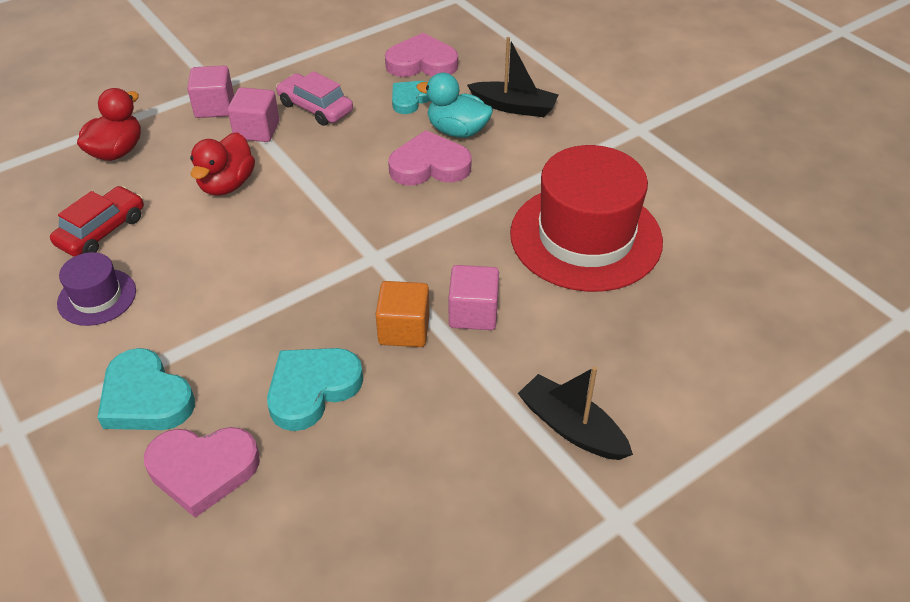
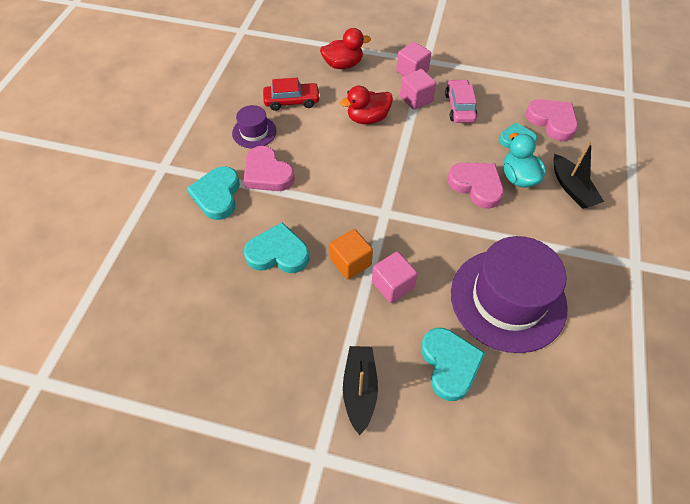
camera: 50 degrees right, 10 degrees up
(203, 470) = (198, 248): pink heart -> pink heart (267, 173)
(585, 237) = (508, 299): red hat -> purple hat
(613, 331) = (449, 364): none -> turquoise heart

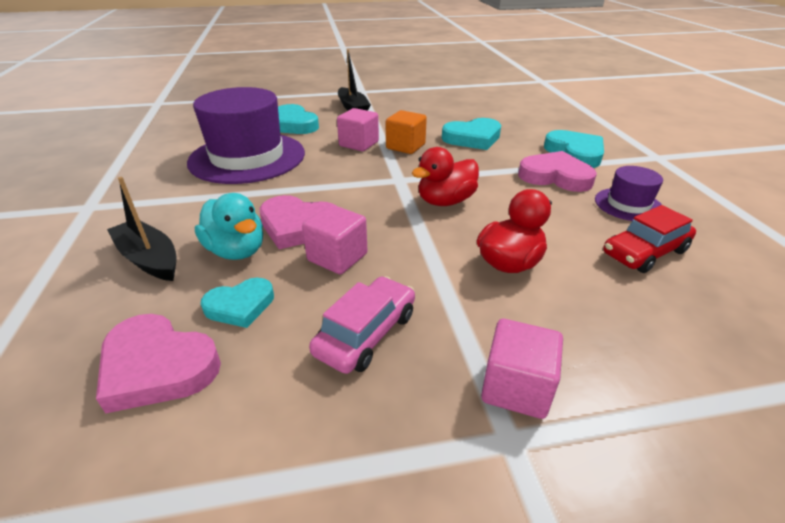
camera: 155 degrees right, 20 degrees down
(343, 65) = (664, 349): red duck -> red duck (445, 201)
(416, 99) = (459, 322): pink cube -> pink cube (337, 257)
(460, 107) = (366, 333): pink car -> pink car turned 120 degrees counterclockwise

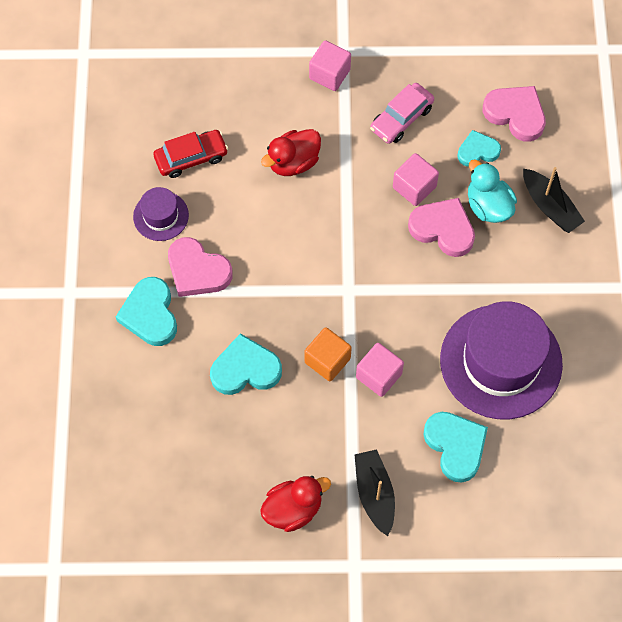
camera: 170 degrees left, 30 degrees up
(445, 201) = (315, 245): red duck -> red duck (293, 509)

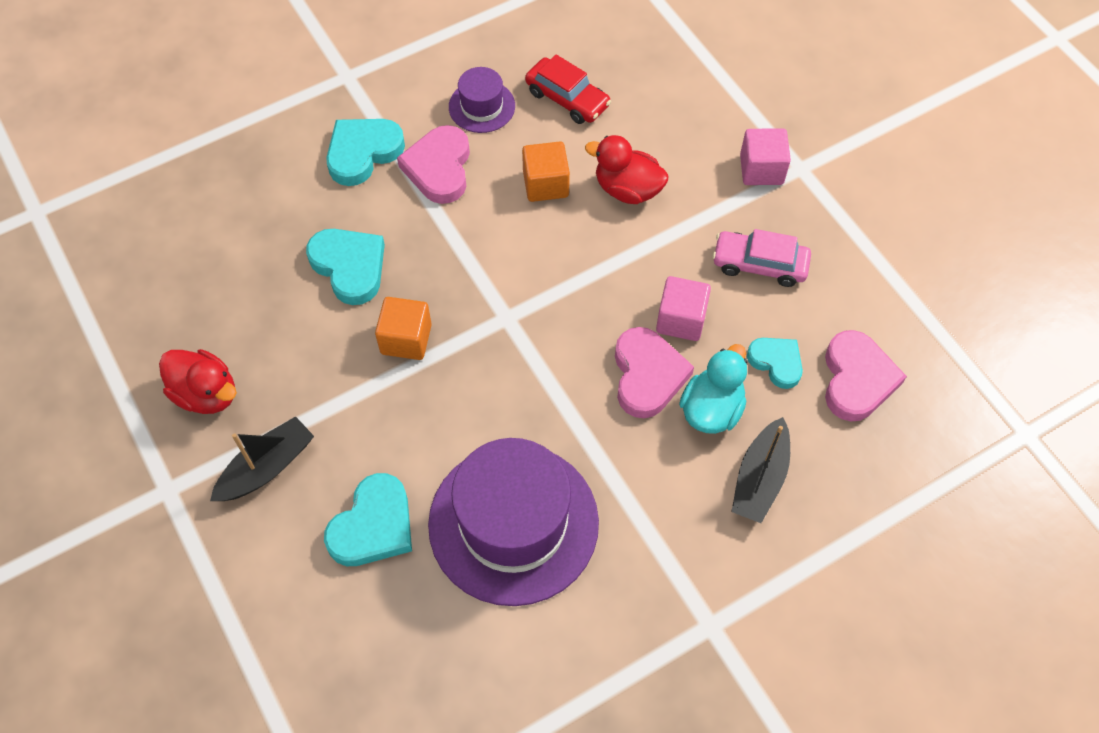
camera: 60 degrees right, 5 degrees down
(256, 210) = (545, 184): none -> orange cube
(379, 375) = (417, 400): pink cube -> none

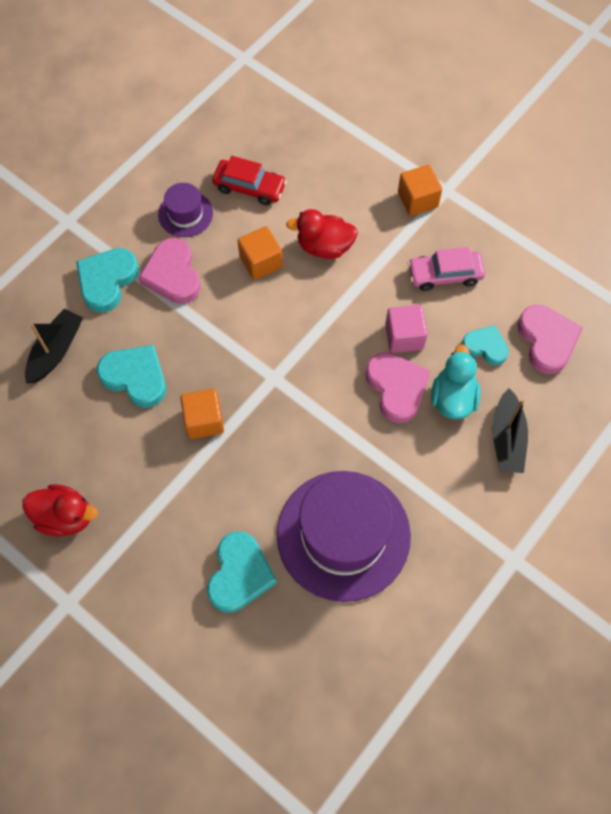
camera: 20 degrees left, 5 degrees up
(267, 467) = (138, 558): black boat -> black boat (56, 351)
(761, 169) = (417, 200): pink cube -> orange cube

